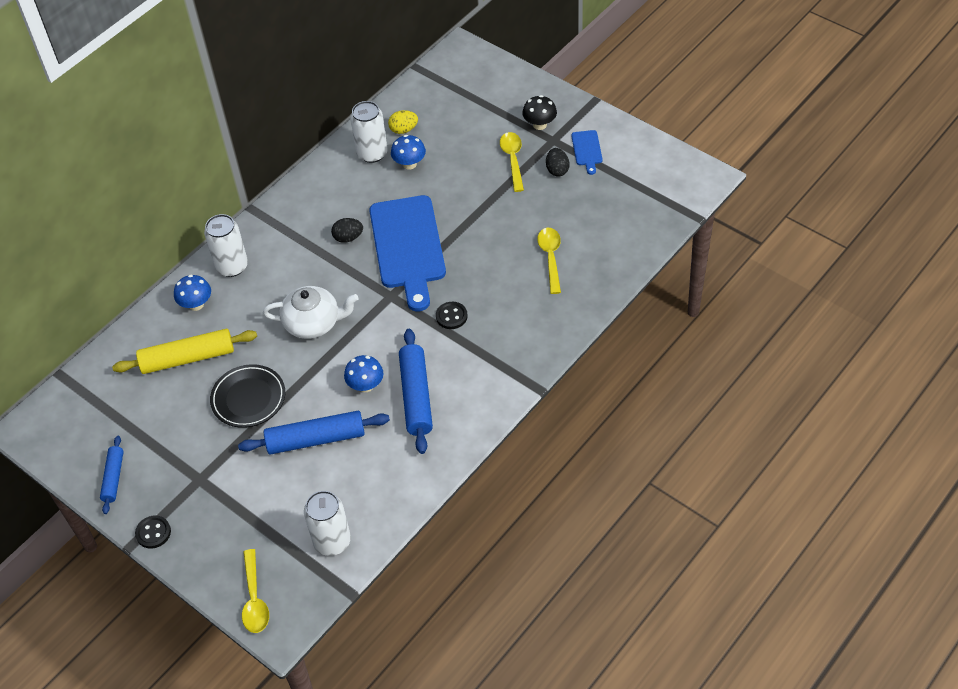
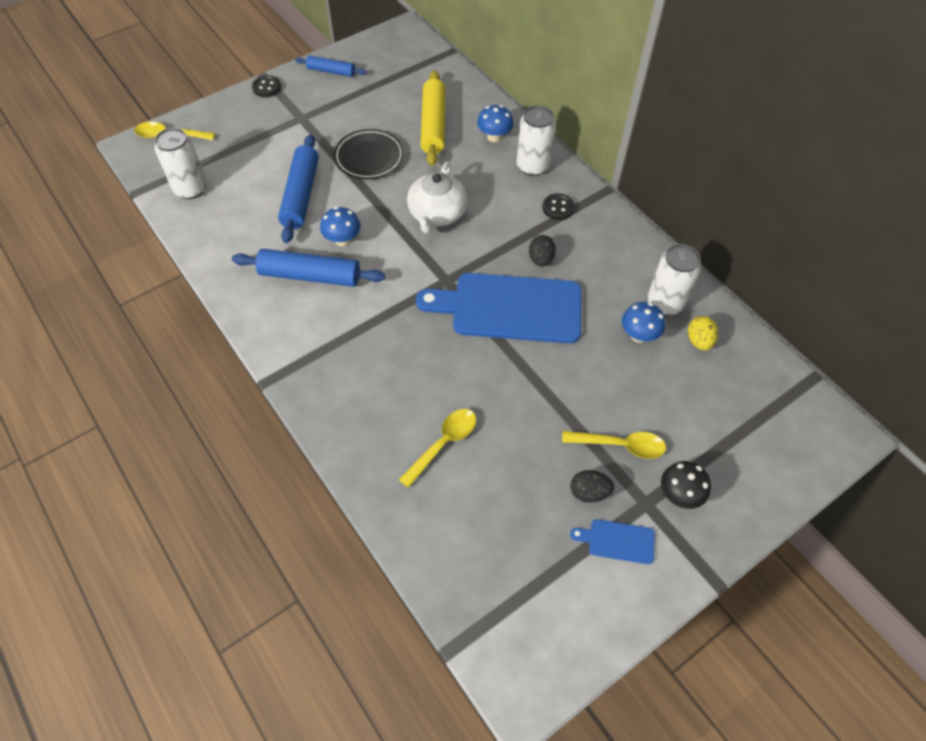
camera: 100 degrees right, 5 degrees up
(451, 316) = (397, 326): black button -> black button (558, 208)
(550, 258) = (443, 443): yellow spoon -> yellow spoon turned 60 degrees counterclockwise

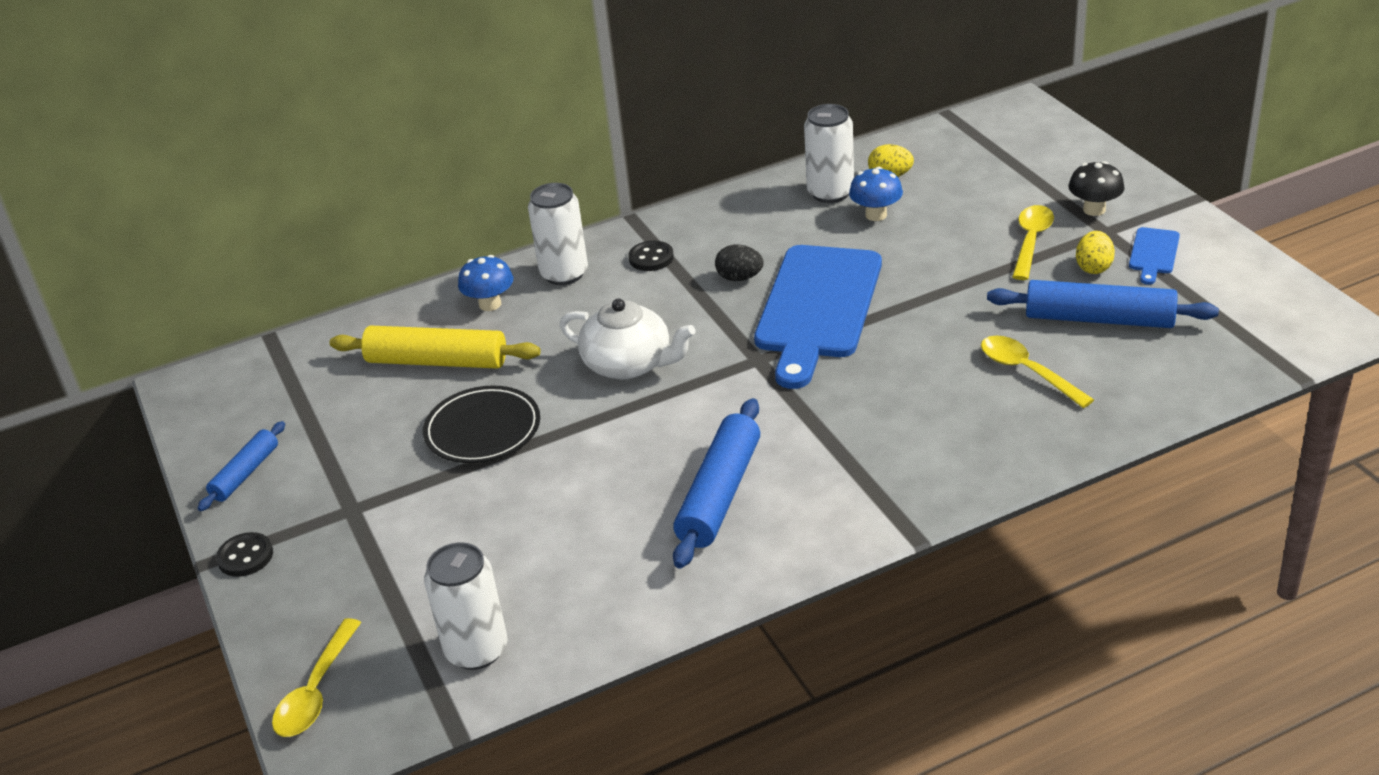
camera: 75 degrees left, 20 degrees down
(301, 195) = (541, 507): blue rolling pin -> blue rolling pin (1099, 319)
(342, 240) = (654, 459): blue mushroom -> none
(589, 492) = (1093, 267): black egg -> yellow egg

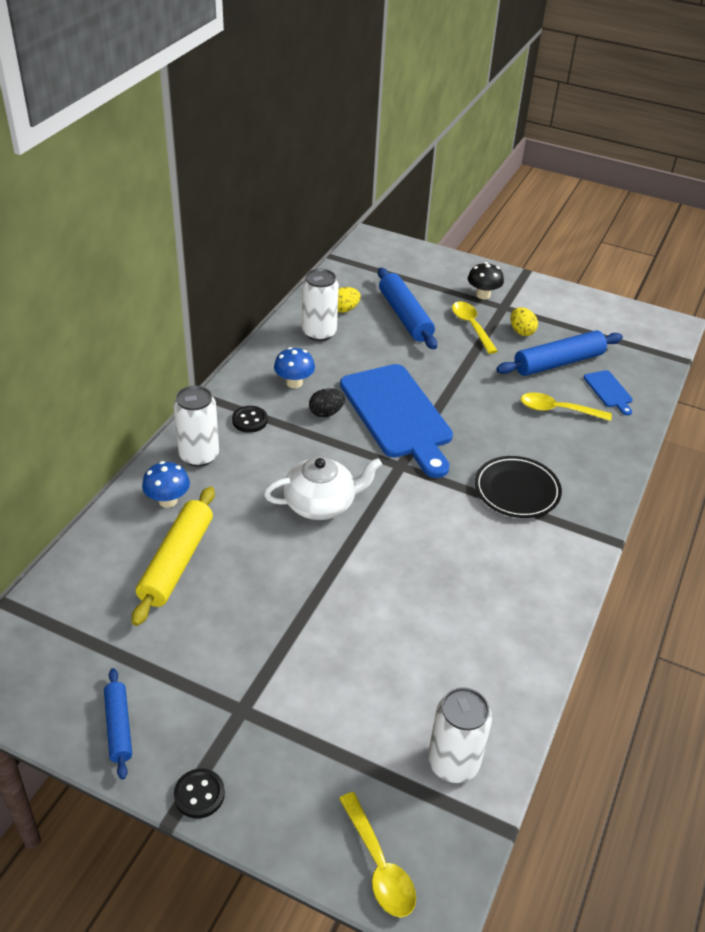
camera: 45 degrees left, 5 degrees up
(437, 361) = (176, 562): yellow rolling pin -> yellow rolling pin turned 45 degrees counterclockwise
(483, 430) = (272, 599): black plate -> black plate (517, 490)
(720, 494) = (480, 568): blue rolling pin -> blue rolling pin (405, 316)
(876, 215) = (364, 339): blue mushroom -> blue mushroom (294, 383)
(1153, 253) = (542, 312): blue cutting board -> blue cutting board (609, 391)

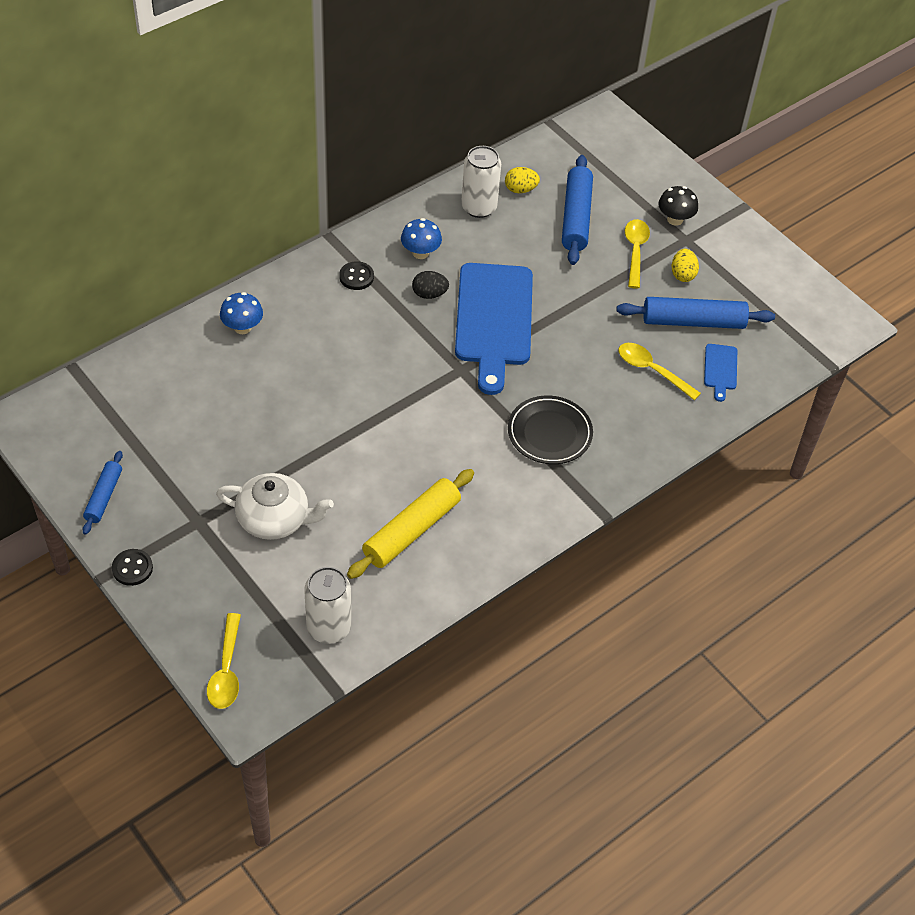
camera: 25 degrees right, 10 degrees up
(176, 562) = (218, 384): yellow rolling pin -> yellow rolling pin (411, 530)
(199, 455) = (292, 295): white can -> none
(321, 504) = (367, 379): white teapot -> white teapot (274, 519)

